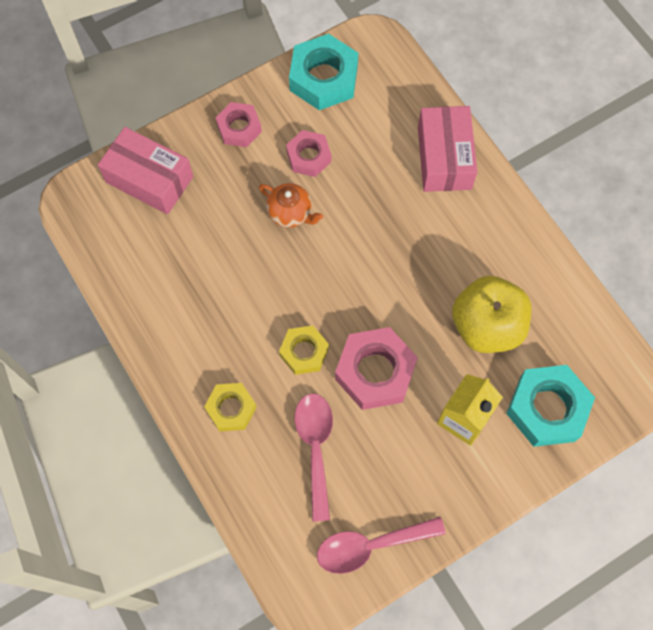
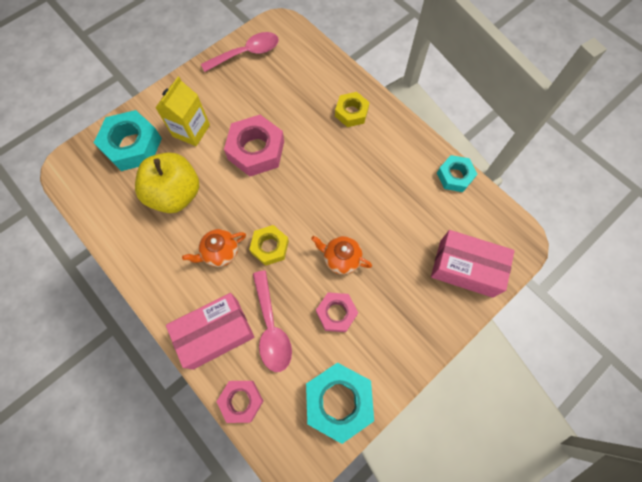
camera: 170 degrees right, 0 degrees up
(120, 290) = (455, 176): none -> turquoise nut
(239, 128) = (404, 331): pink nut -> pink nut (241, 401)
(304, 352) = (309, 155): yellow nut -> yellow nut (270, 247)
(315, 448) = (290, 99): pink spoon -> pink spoon (271, 328)
(433, 243) = (220, 252): none -> orange teapot
(444, 158) = (215, 333): pink box -> pink box turned 75 degrees clockwise

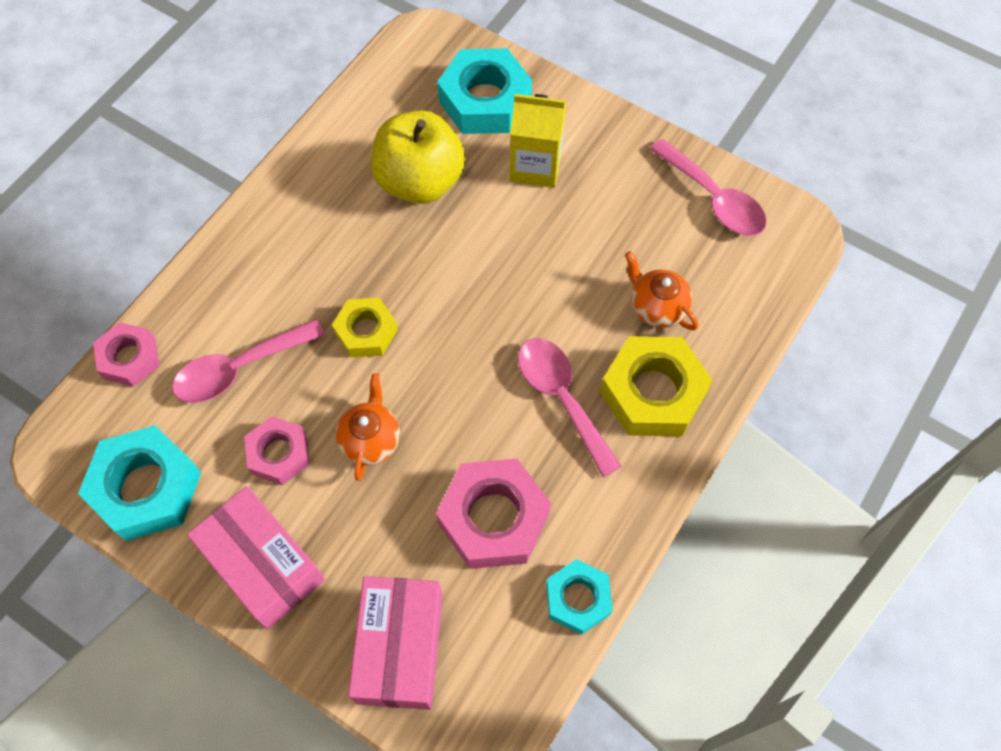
camera: 75 degrees right, 5 degrees down
(215, 333) = (218, 298): pink box -> pink box (263, 564)
(220, 252) = (341, 267): orange teapot -> orange teapot (657, 307)
(256, 150) = (529, 266): pink nut -> pink nut (493, 518)
(343, 155) = (562, 398): none -> pink spoon
(351, 112) = (653, 393): yellow nut -> yellow nut, size x1.64

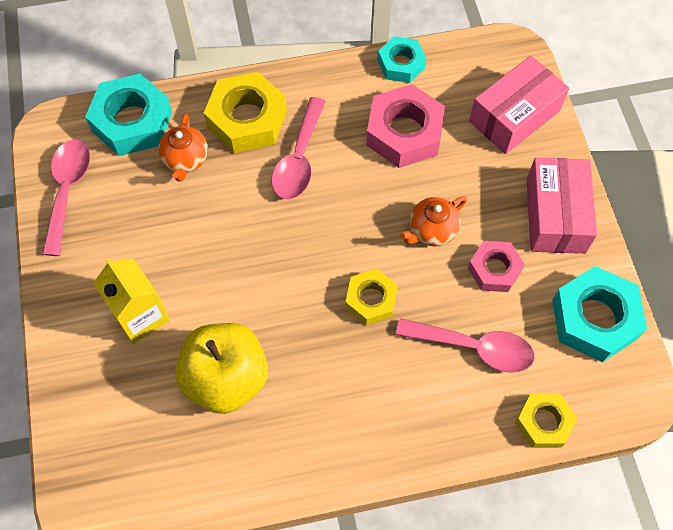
camera: 135 degrees left, 0 degrees up
(129, 358) = (543, 422): pink nut -> yellow nut
(485, 100) = (110, 402): turquoise nut -> turquoise nut (132, 121)

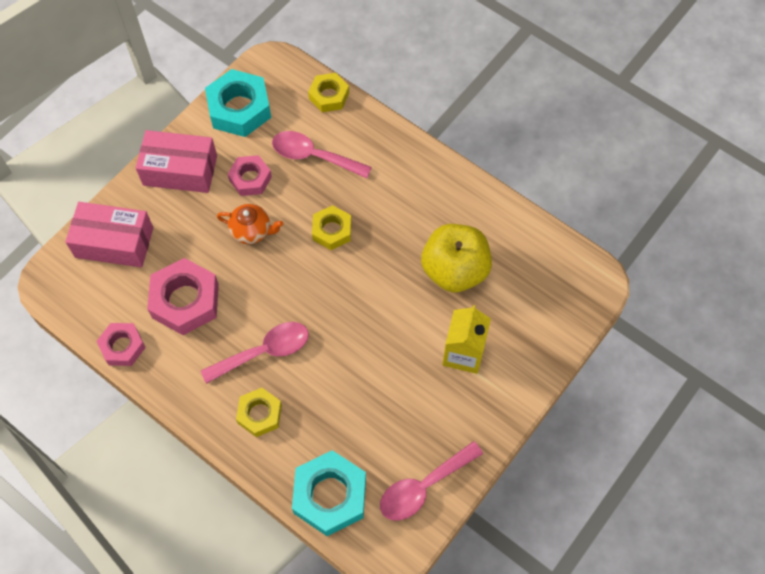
camera: 130 degrees left, 0 degrees up
(185, 160) = (329, 427): orange teapot -> none
(247, 119) = (259, 414): yellow nut -> yellow nut, size x0.61
(401, 64) = (122, 347): turquoise nut -> pink nut
(474, 347) = (314, 156): pink spoon -> pink spoon turned 45 degrees counterclockwise
(555, 215) = (180, 170): pink box -> pink box turned 45 degrees clockwise

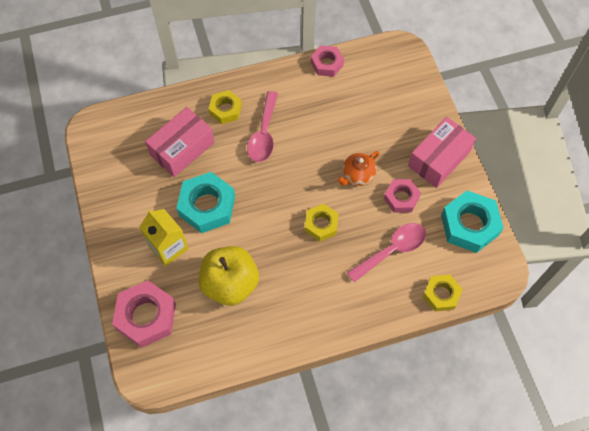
camera: 125 degrees right, 0 degrees up
(114, 242) = (406, 94): pink box -> pink box (182, 148)
(185, 301) = (333, 111): pink nut -> pink nut (146, 316)
(330, 496) = (147, 117): turquoise nut -> turquoise nut (207, 206)
(423, 487) = (108, 168): pink spoon -> none

